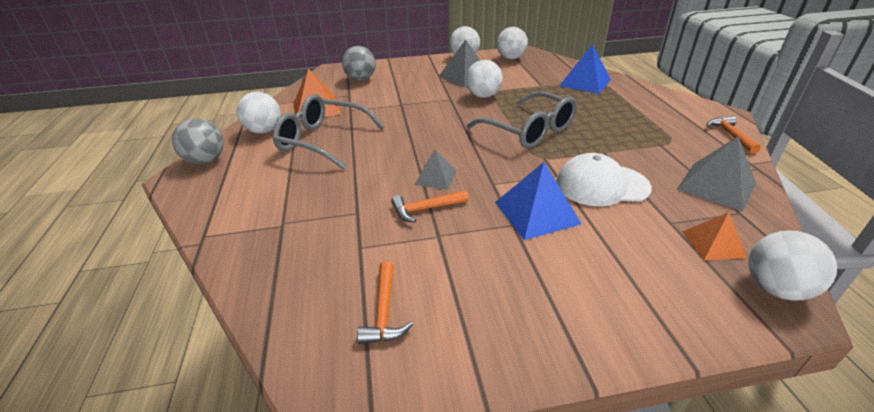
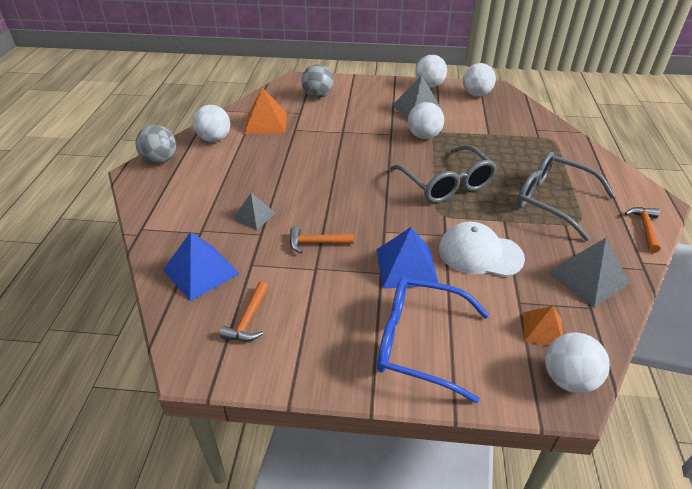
camera: 15 degrees right, 5 degrees up
(322, 140) = (259, 158): grey glasses -> grey glasses (552, 200)
(435, 177) = (338, 215): grey pyramid -> grey pyramid (254, 216)
(585, 82) = (535, 138): blue pyramid -> blue pyramid (201, 271)
(598, 289) = (419, 343): none -> blue glasses

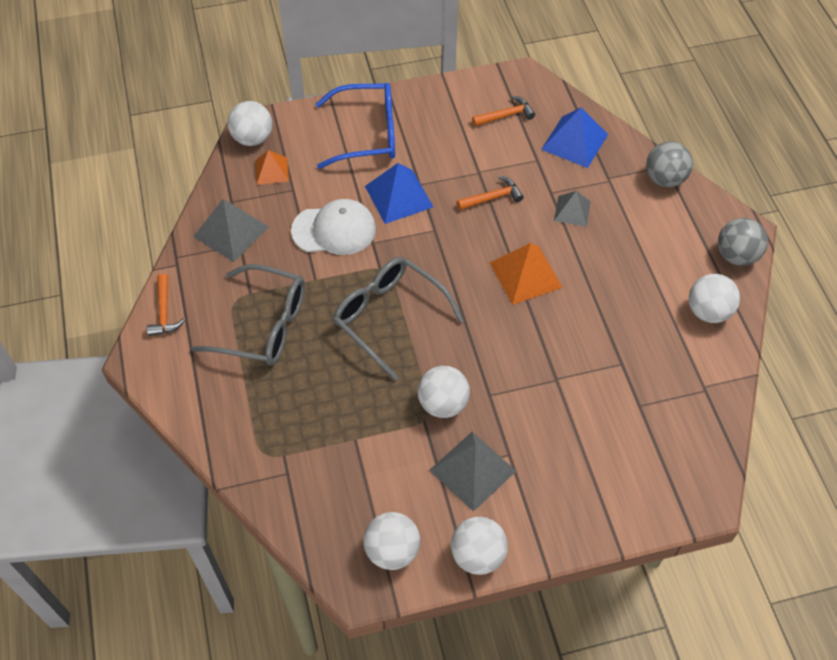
camera: 160 degrees right, 15 degrees up
(248, 319) = (506, 115): orange hammer -> orange hammer turned 75 degrees clockwise
(266, 123) = (669, 365): orange pyramid -> orange pyramid (525, 274)
(318, 96) = (640, 459): grey ball -> grey ball (664, 179)

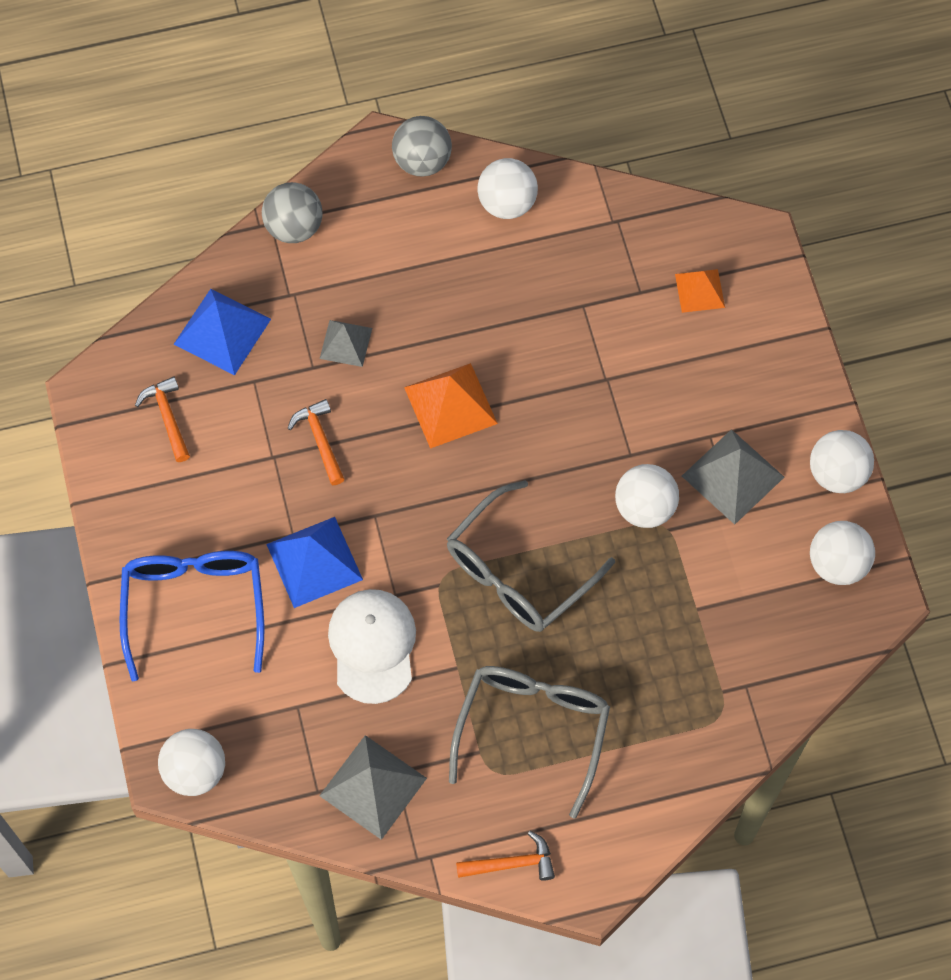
camera: 90 degrees left, 10 degrees up
(271, 171) = (260, 738): orange pyramid -> orange pyramid (700, 290)

